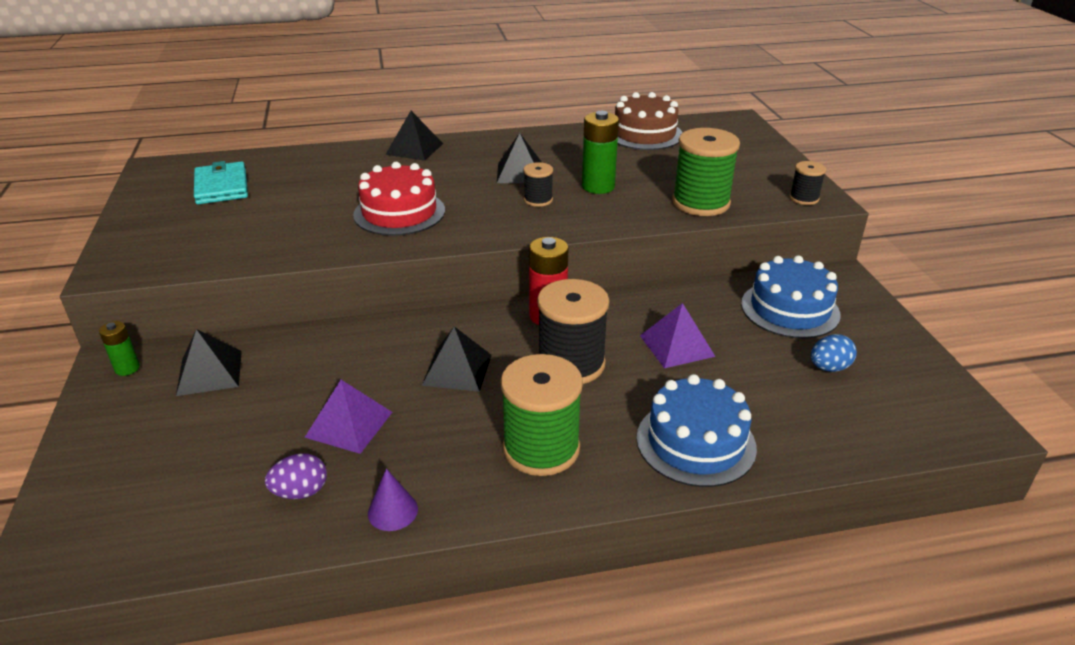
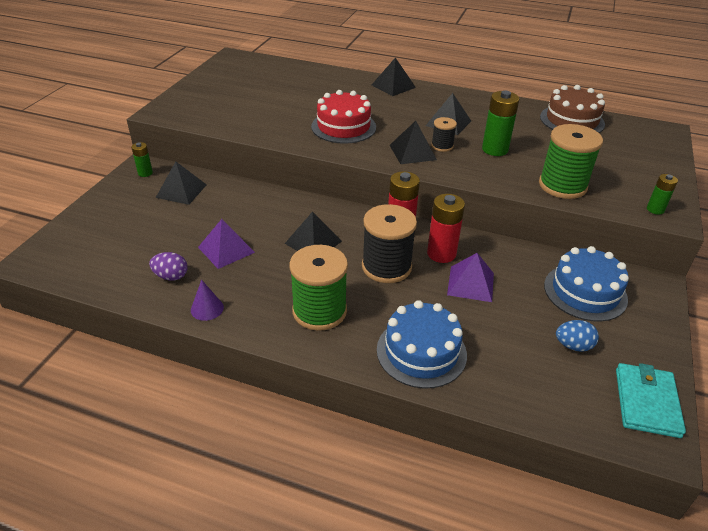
camera: 30 degrees right, 5 degrees up
(221, 187) = (257, 79): turquoise wallet -> turquoise wallet (646, 402)
(512, 217) = (412, 152): none -> black pyramid
(617, 325) = (441, 254): none -> red battery
(804, 198) = (655, 209): black spool -> green battery

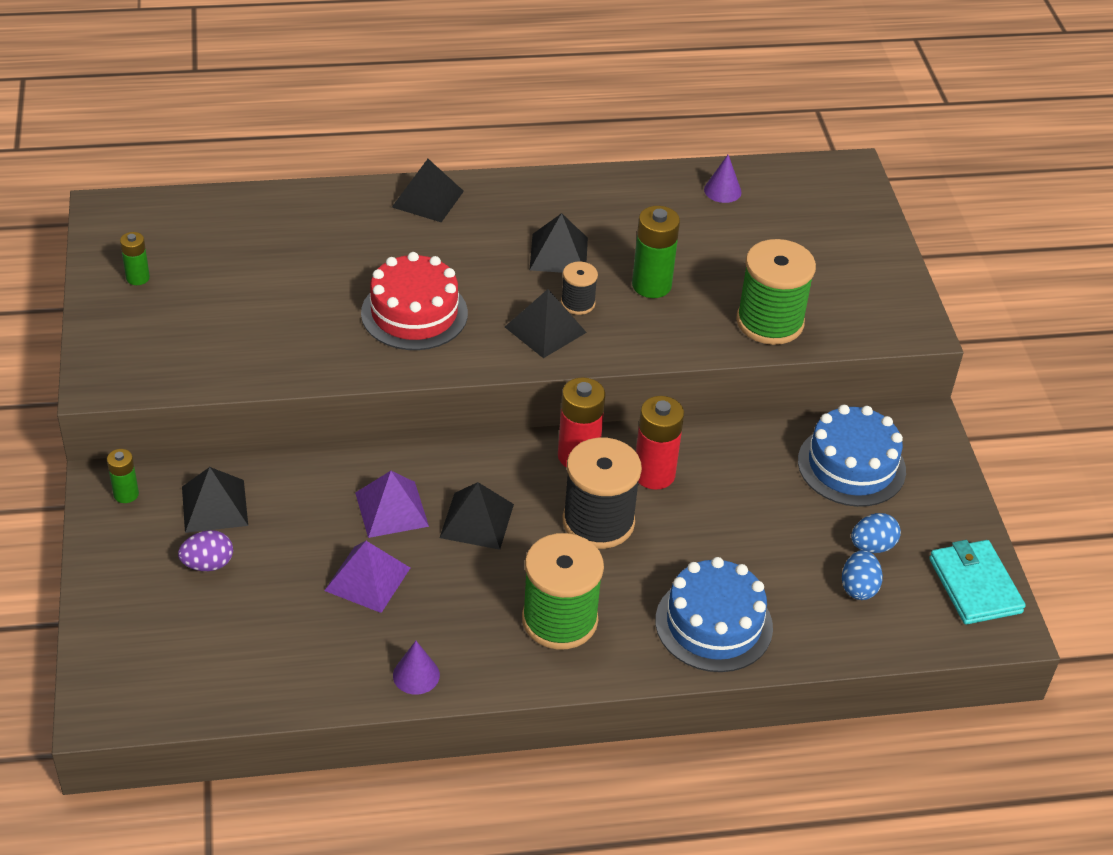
camera: 30 degrees left, 5 degrees up
(171, 276) = (327, 649): purple egg -> purple egg (208, 564)
(471, 284) = (715, 506): purple pyramid -> purple pyramid (392, 509)
(546, 368) = (858, 587): none -> blue egg
(572, 120) = (722, 190): brown cake -> purple cone
(655, 209) = (894, 323): green battery -> green battery (138, 278)

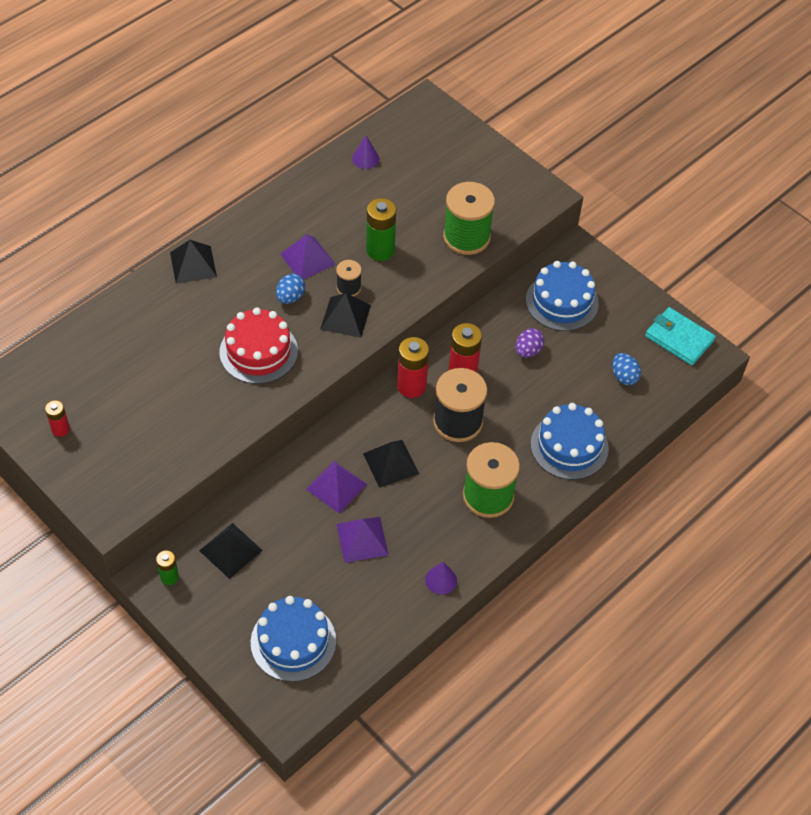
camera: 35 degrees left, 10 degrees up
(138, 278) = (60, 429): green battery -> red battery
(188, 636) = (293, 641): none -> blue cake
(208, 564) = (262, 590): purple egg -> purple egg (528, 351)
(559, 253) = (308, 259): black pyramid -> purple pyramid
(872, 546) = (611, 346): blue egg -> blue egg (290, 297)

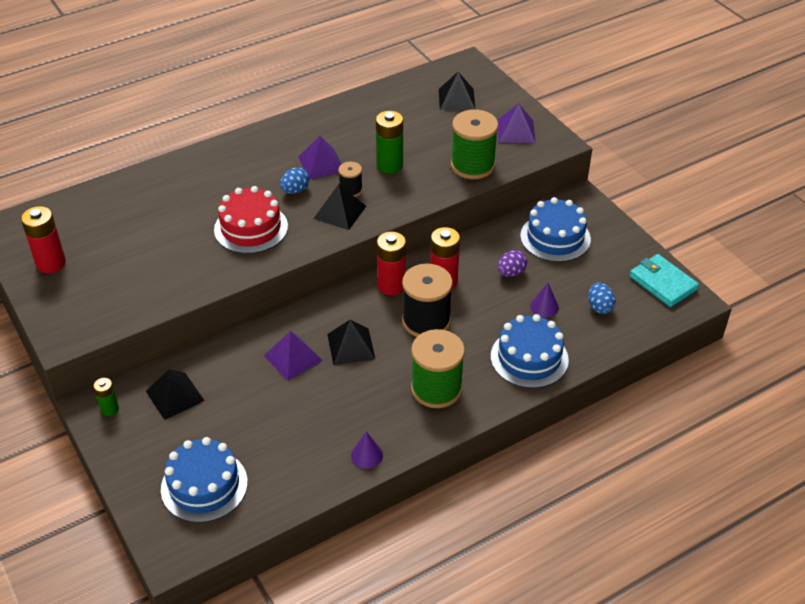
camera: 15 degrees right, 10 degrees down
(60, 429) = (51, 263): red battery -> red battery, size x1.74
(193, 264) = (219, 155): black pyramid -> black pyramid (456, 99)
(362, 539) = (302, 407): purple pyramid -> purple pyramid (516, 131)
(365, 158) = (399, 96): purple cone -> purple cone (544, 307)

